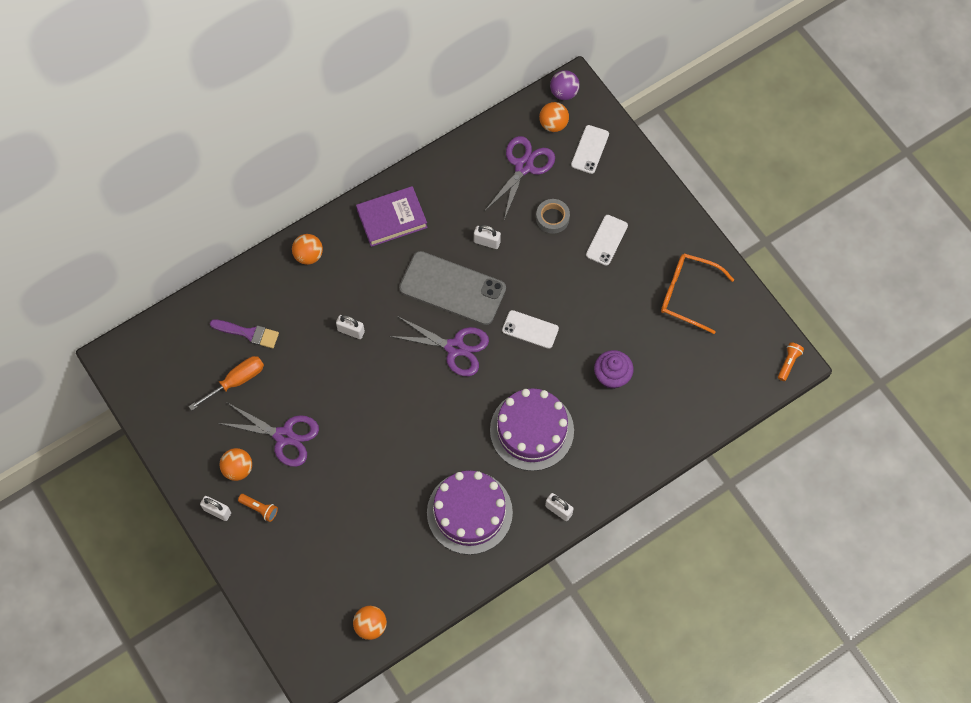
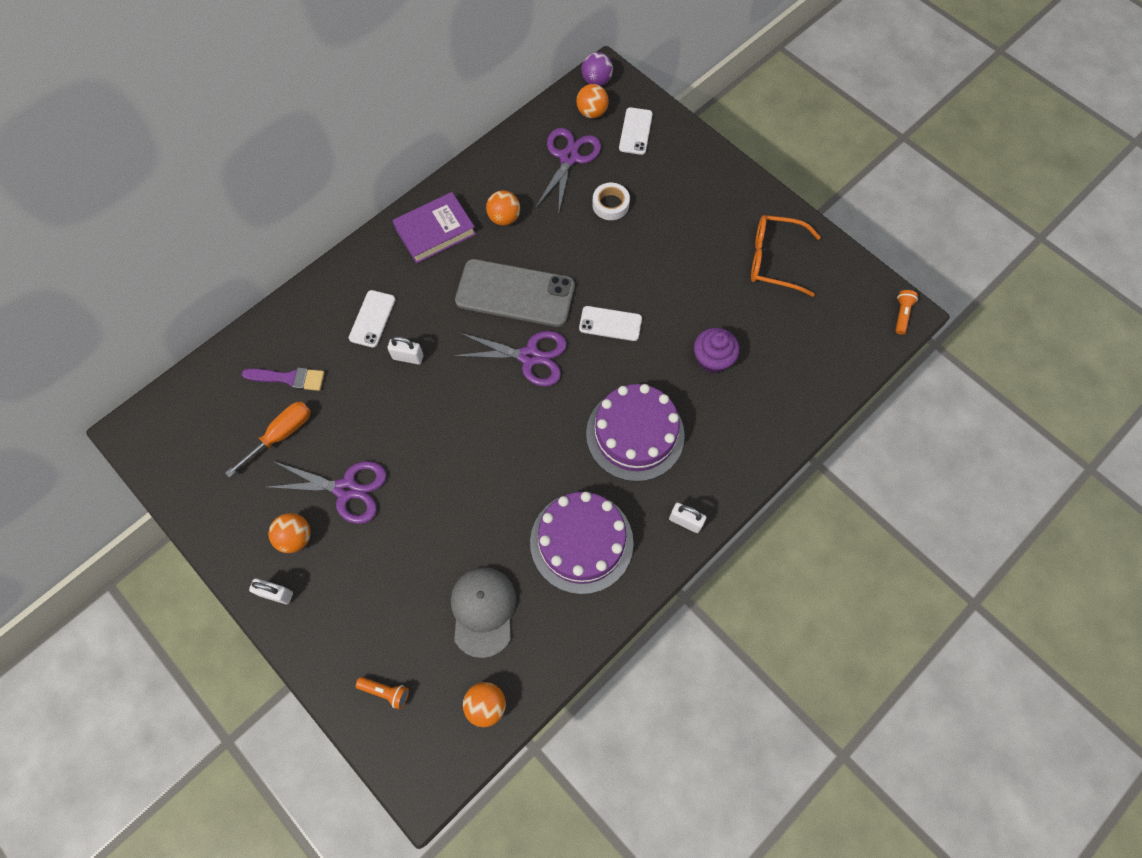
camera: 10 degrees left, 0 degrees up
(259, 509) = (328, 581): orange flashlight -> orange flashlight (386, 692)
(308, 255) = (347, 283): orange ball -> orange ball (504, 218)
(380, 553) = (483, 611): none -> grey cap
(487, 242) = (544, 239): white padlock -> none
(552, 218) = (610, 204): grey tape -> white tape
(606, 240) = (674, 218): white phone -> white phone (372, 319)

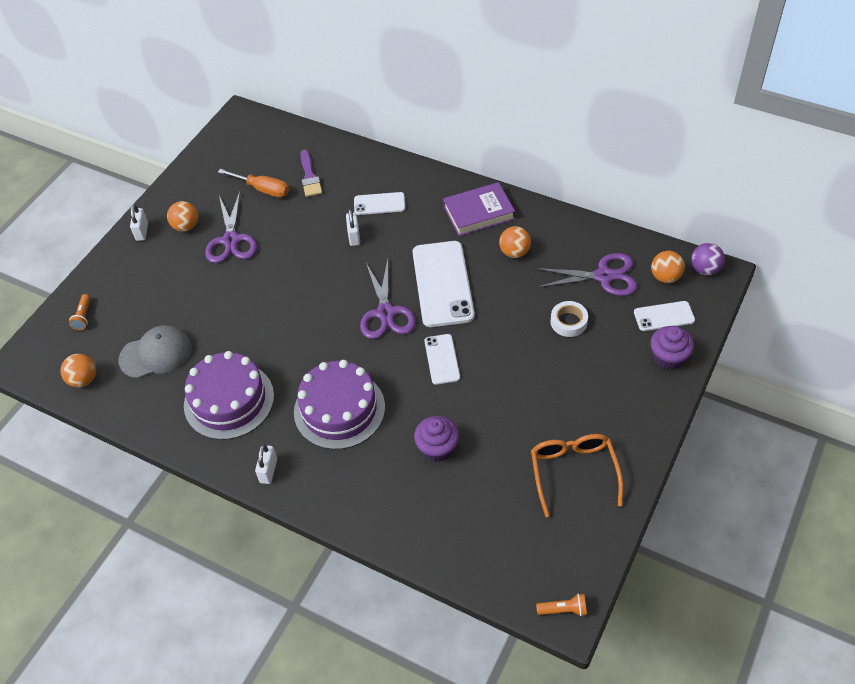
camera: 75 degrees right, 15 degrees down
(435, 231) = (478, 213): purple book -> purple book turned 60 degrees counterclockwise
(515, 293) = (442, 284): grey phone -> white phone
(682, 146) = (668, 358): none -> purple cupcake

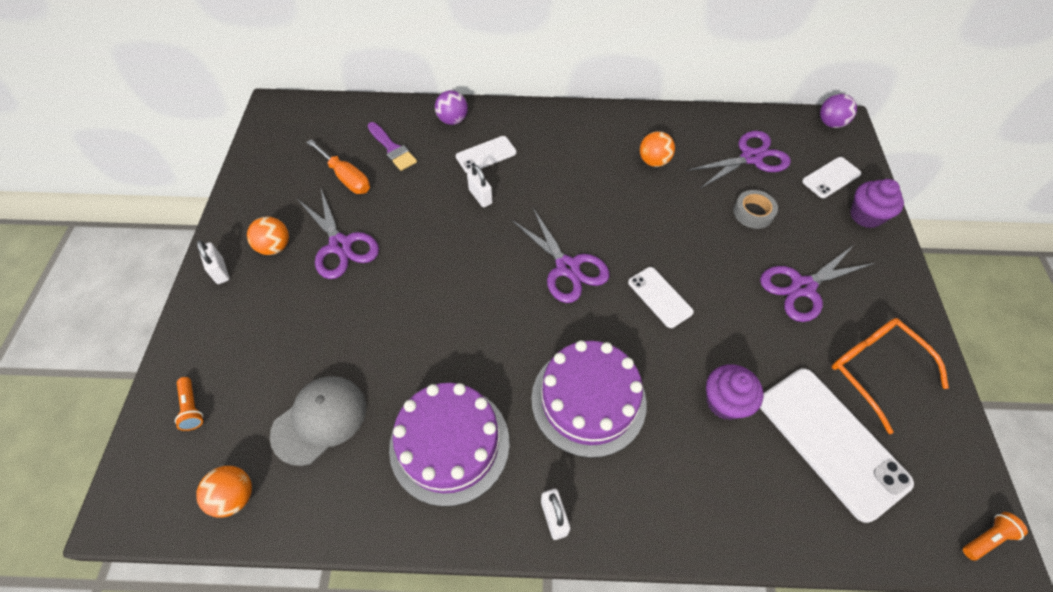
camera: 30 degrees left, 5 degrees up
(262, 189) = (346, 177): orange screwdriver -> orange screwdriver turned 45 degrees clockwise
(370, 166) = (453, 120): none -> purple ball
(442, 284) = (605, 216): white phone -> white phone (831, 441)
(478, 213) = (592, 133): purple book -> none
(564, 393) = (803, 287): none -> purple scissors
(568, 322) = (753, 213): white tape -> grey tape
(665, 277) = (804, 141): orange ball -> none

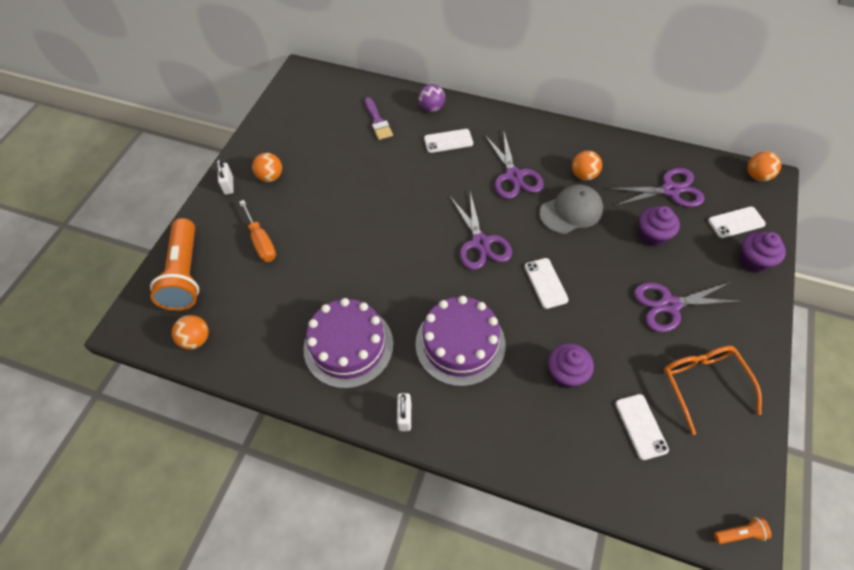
camera: 20 degrees right, 0 degrees up
(192, 408) = (185, 274): orange flashlight -> orange flashlight, size x2.49
(320, 420) = (265, 305): grey cap -> grey cap (571, 211)
(340, 245) = (317, 186): purple scissors -> purple scissors (514, 176)
(346, 177) = (336, 136): orange screwdriver -> orange screwdriver (261, 241)
(480, 196) = (432, 173): white padlock -> none
(753, 213) = (652, 236): grey tape -> purple cupcake
(830, 123) = (757, 176): purple ball -> orange ball
(831, 441) = (641, 426): white phone -> white phone, size x0.52

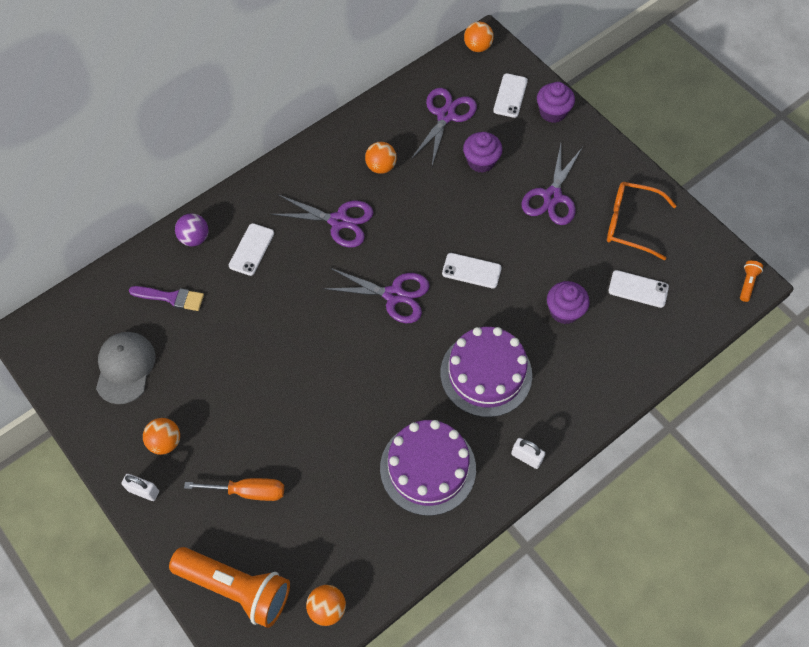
camera: 60 degrees left, 5 degrees up
(571, 211) = (412, 203): grey cap -> grey cap (125, 368)

